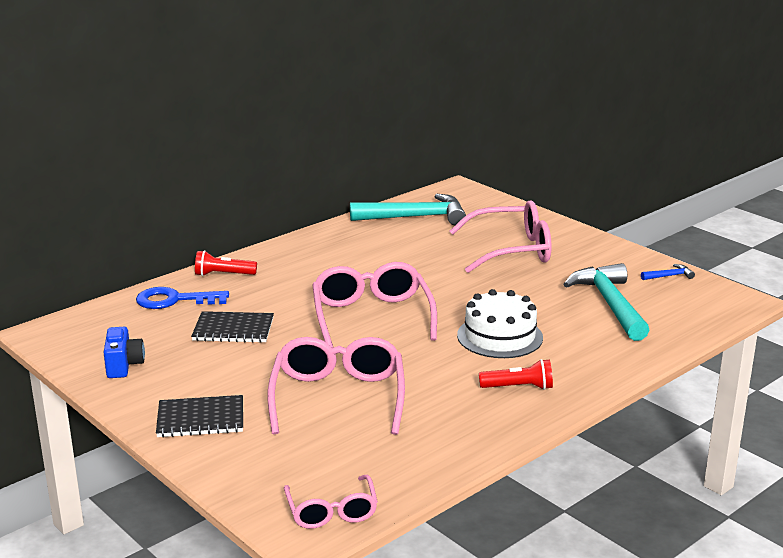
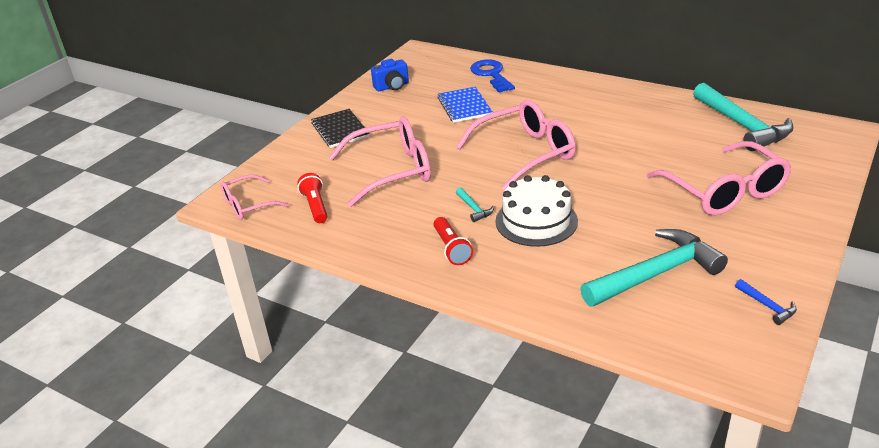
camera: 75 degrees right, 10 degrees up
(223, 275) = (545, 79): red flashlight -> red flashlight (315, 206)
(233, 329) = (464, 106): black notebook -> blue notebook
(455, 363) = (474, 209): none -> turquoise hammer

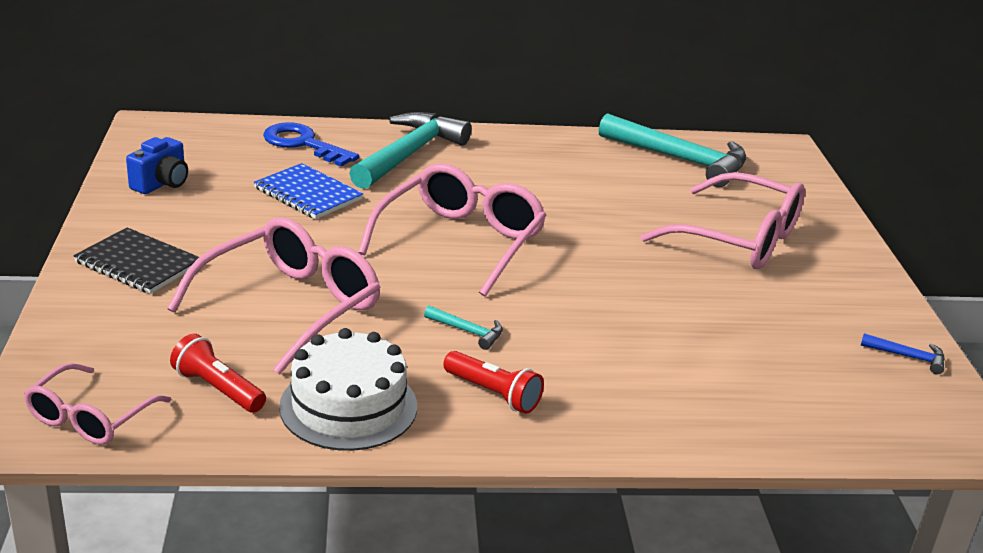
camera: 40 degrees left, 5 degrees down
(536, 221) = (566, 327): white cake -> white cake (348, 406)
(656, 274) = (767, 354): turquoise hammer -> turquoise hammer (409, 154)

